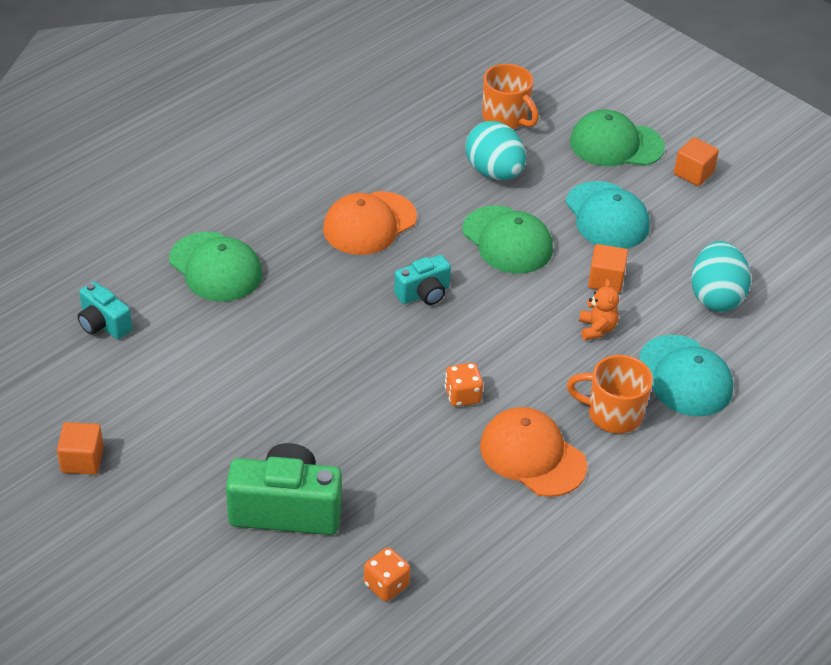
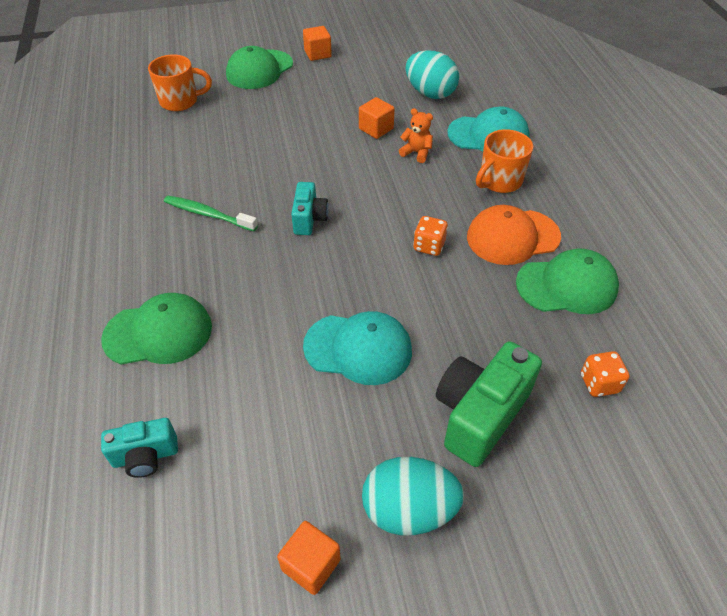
camera: 55 degrees left, 5 degrees up
(369, 223) = (208, 214): orange cap -> green toothbrush
(494, 172) = (225, 130): turquoise egg -> turquoise egg (409, 510)
(507, 240) = (297, 154): green cap -> green cap (567, 285)
(607, 216) = (319, 102): turquoise cap -> turquoise cap (358, 348)

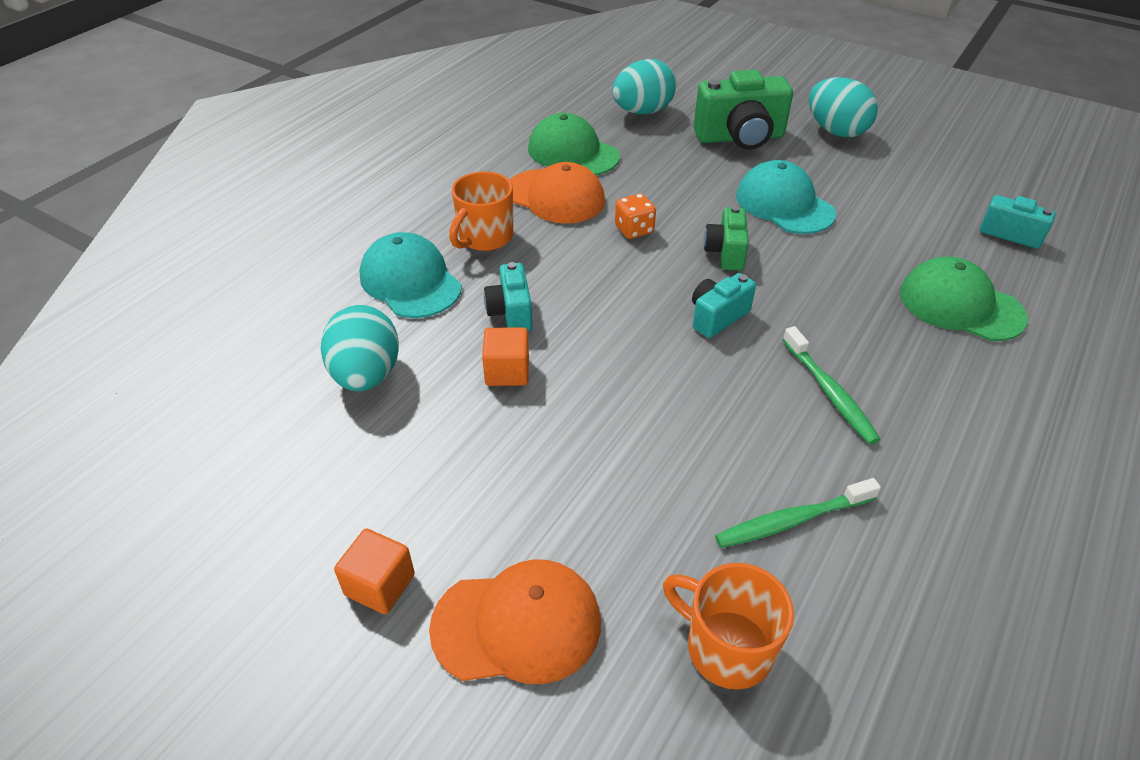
camera: 135 degrees left, 5 degrees down
(185, 149) = (792, 521): none -> green toothbrush
(259, 70) = (517, 625): green cap -> orange cap
(311, 564) = (918, 142): orange cube -> none
(352, 269) = (725, 252): none -> green camera
(416, 153) = (511, 312): orange teddy bear -> turquoise camera
(499, 181) = (485, 237): orange mug -> orange mug turned 120 degrees clockwise
(599, 383) = (642, 112): orange dice -> turquoise egg

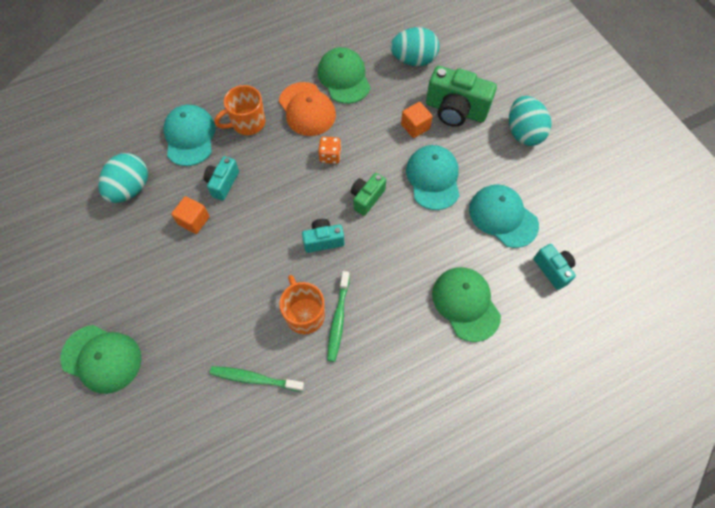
camera: 30 degrees right, 20 degrees up
(380, 585) = (64, 307): orange cube -> orange cube (415, 127)
(517, 625) = (102, 358): orange cap -> green cap
(726, 647) = (174, 420): orange mug -> orange mug (304, 314)
(902, 209) = (503, 217): none -> turquoise cap

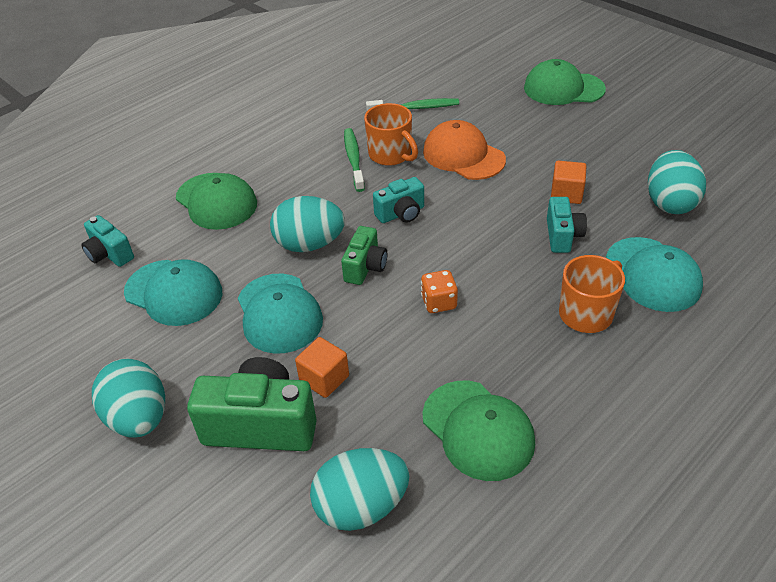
camera: 165 degrees right, 20 degrees down
(307, 109) = (510, 358): orange cap -> orange cap (463, 155)
(400, 231) = (309, 244): none -> turquoise egg

